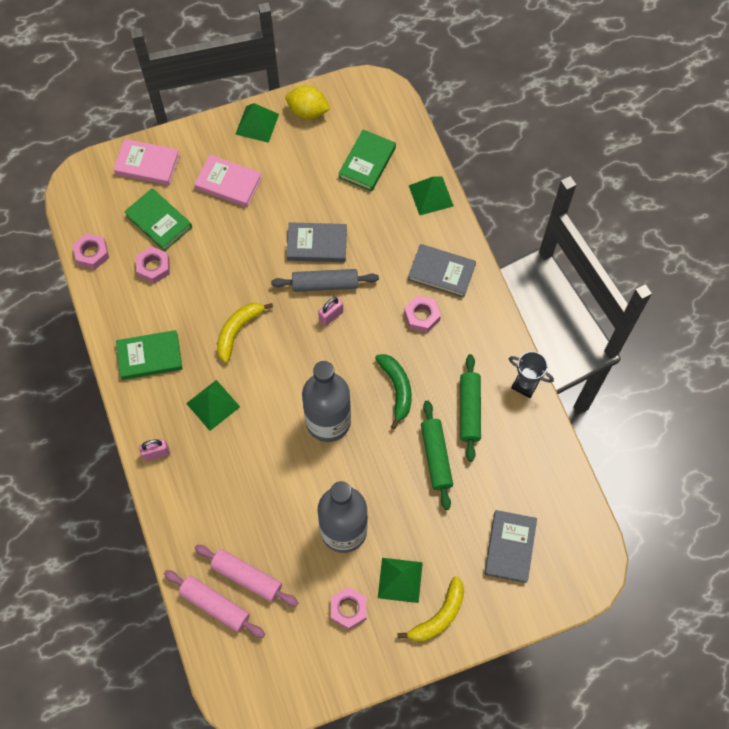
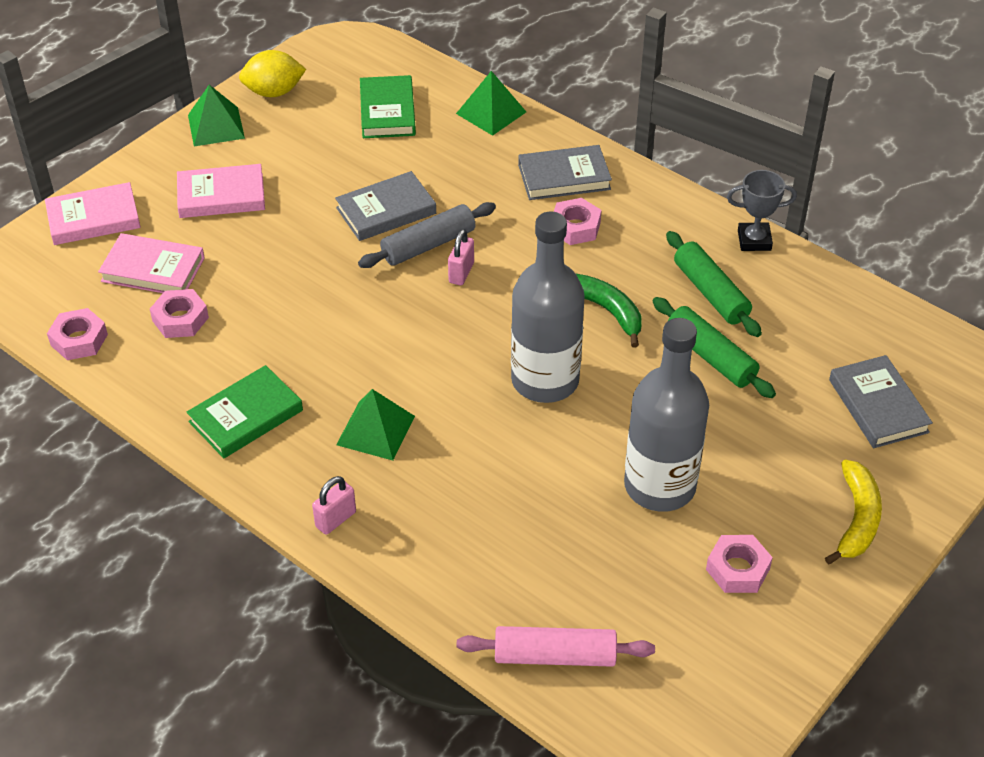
camera: 30 degrees left, 20 degrees down
(159, 221) = (153, 269): green book -> pink book
(237, 331) = (349, 338): yellow banana -> none
(247, 577) = (573, 600): pink rolling pin -> none
(400, 580) = (776, 504): green pyramid -> none

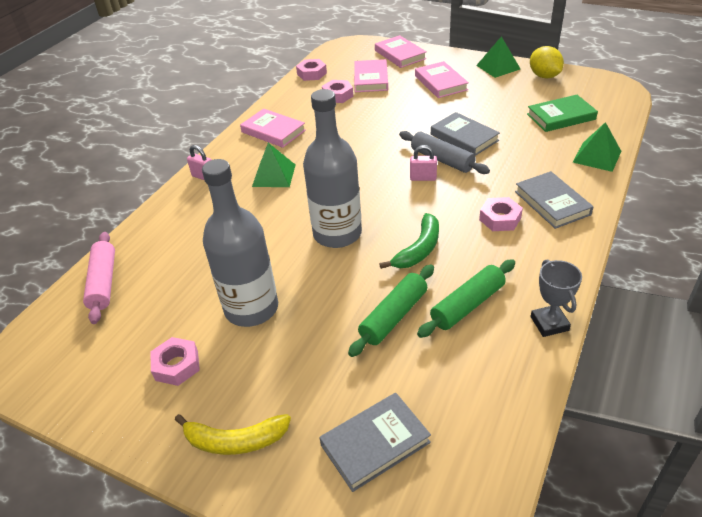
camera: 80 degrees right, 5 degrees down
(246, 416) = (273, 131): green book -> pink book

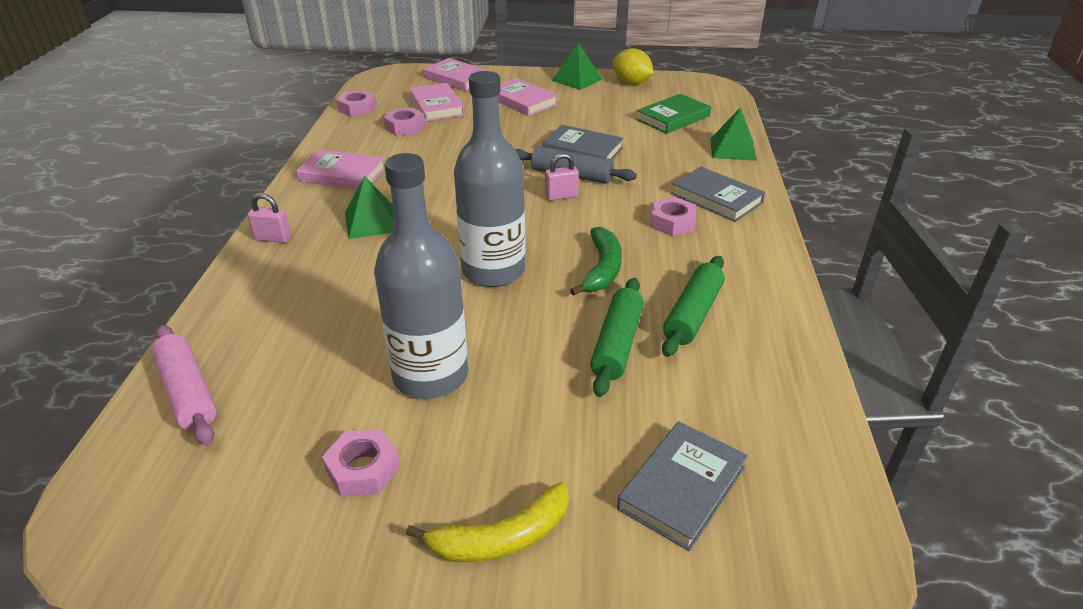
camera: 25 degrees left, 5 degrees down
(549, 323) = (789, 313): grey trophy -> none

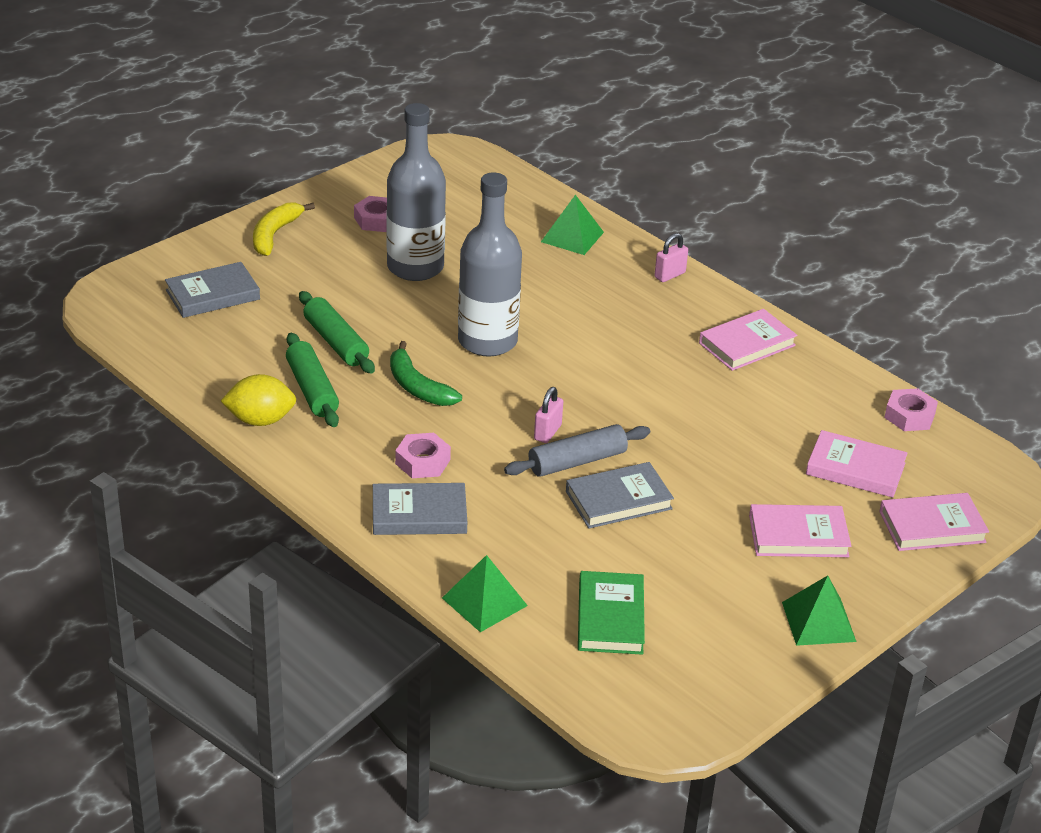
camera: 130 degrees right, 0 degrees up
(187, 393) = (520, 195): pink rolling pin -> none
(372, 222) = (637, 324): green pyramid -> green pyramid (572, 237)
(405, 127) = (818, 422): pink nut -> none
(631, 83) = (752, 661): yellow lemon -> yellow lemon (260, 420)
(681, 488) = (213, 295): grey book -> grey book turned 75 degrees clockwise

